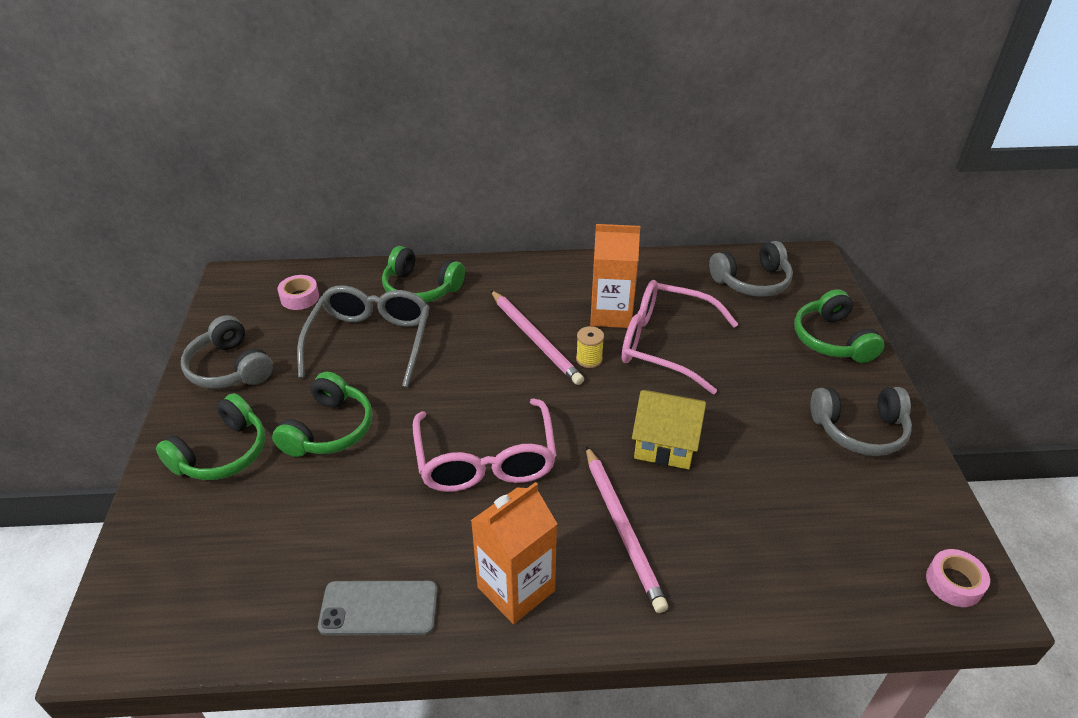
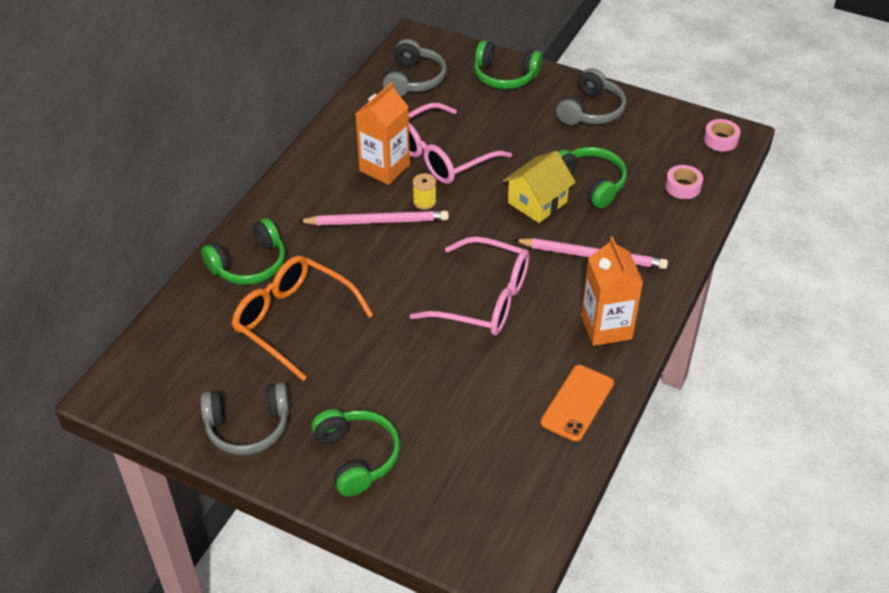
camera: 60 degrees left, 5 degrees up
(300, 297) = (186, 351): pink tape -> pink tape (683, 187)
(329, 429) = (382, 380): green headphones -> green headphones (590, 184)
(370, 341) = (293, 320): grey glasses -> orange glasses
(379, 608) = (577, 403): grey phone -> orange phone

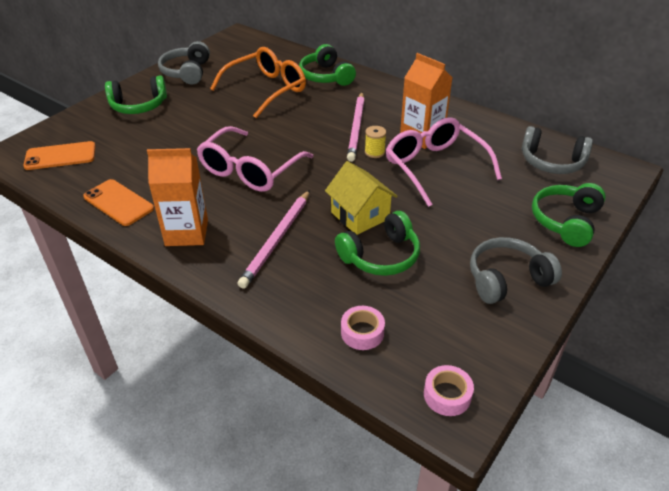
camera: 100 degrees right, 5 degrees down
(502, 503) = (60, 156): none -> orange phone
(591, 110) = (507, 279): grey headphones -> grey headphones turned 120 degrees clockwise

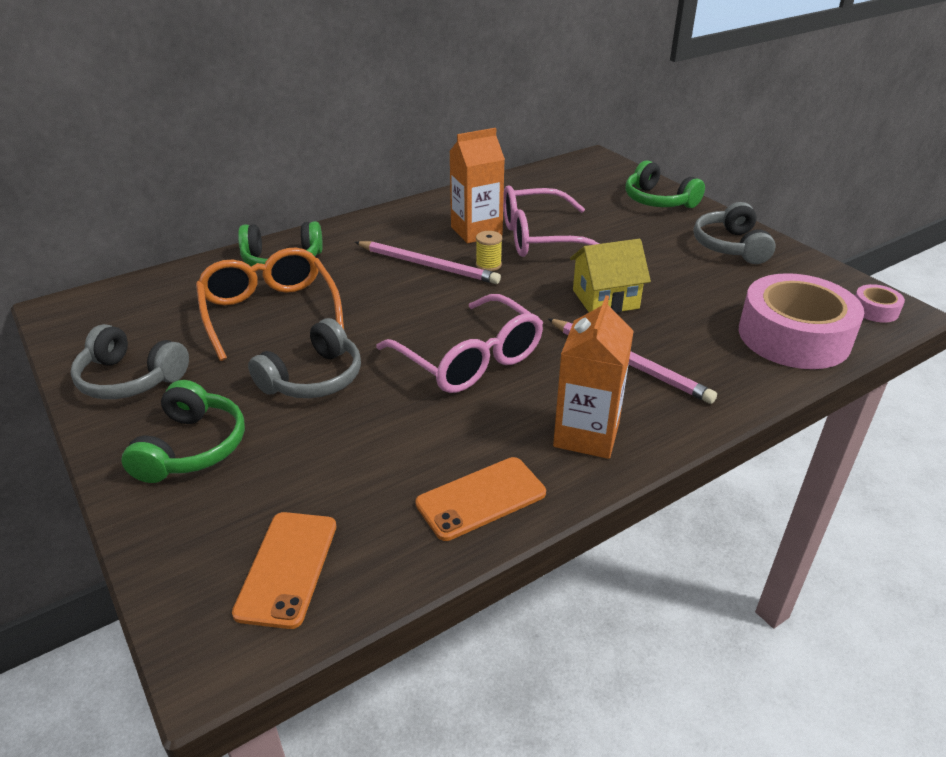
camera: 70 degrees left, 5 degrees down
(362, 332) = (793, 336): pink tape -> pink tape, size x2.34
(380, 256) = (679, 301): green headphones -> none
(552, 162) = (566, 182): grey headphones -> grey headphones (313, 378)

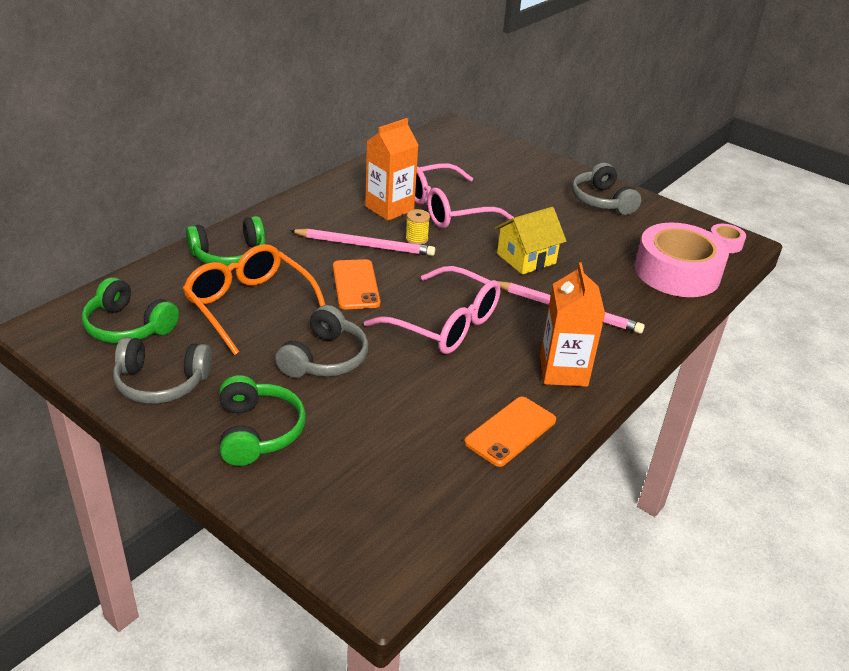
camera: 20 degrees left, 0 degrees up
(287, 568) = (395, 508): orange phone -> orange phone (356, 285)
(658, 200) = (528, 164): green headphones -> green headphones (128, 326)

